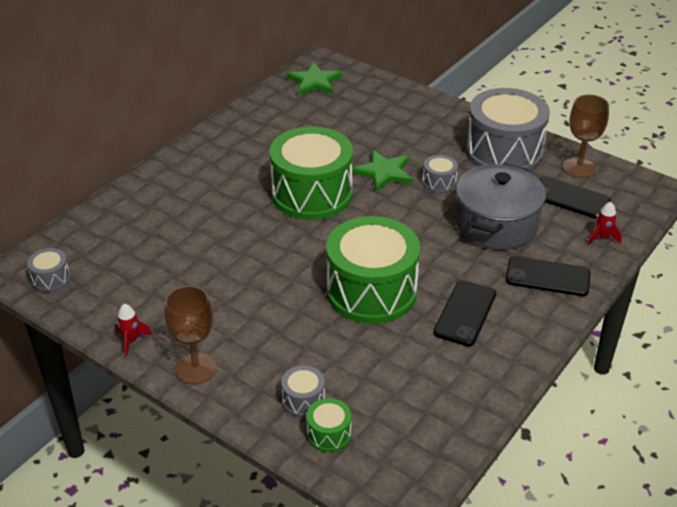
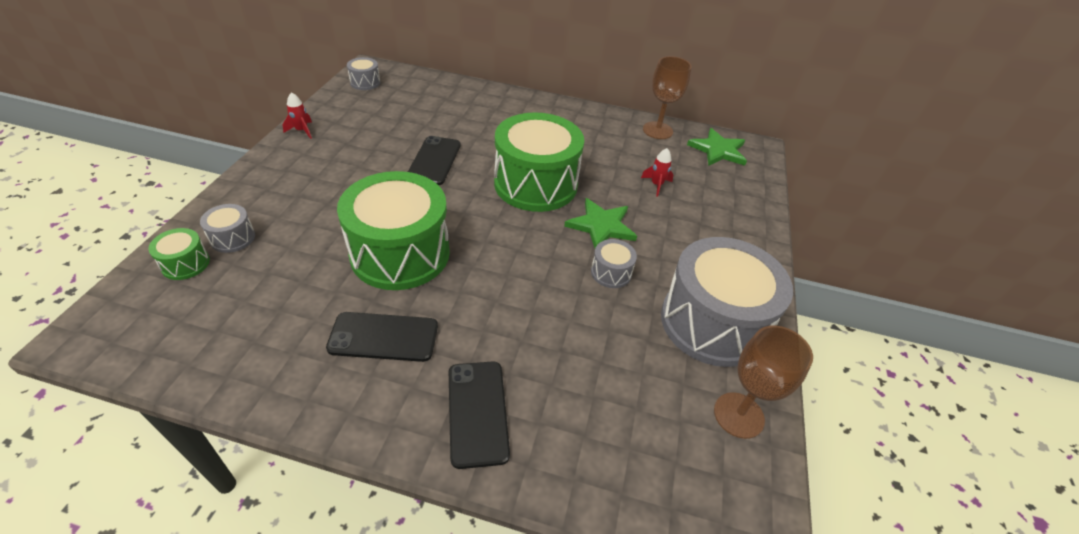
camera: 65 degrees right, 5 degrees up
(196, 368) = (271, 168): brown goblet -> brown goblet (657, 130)
(496, 224) = (560, 339): grey pot -> none
(569, 198) = (660, 413): black phone -> black phone (434, 161)
(602, 237) = (591, 470): red rocket -> red rocket (656, 185)

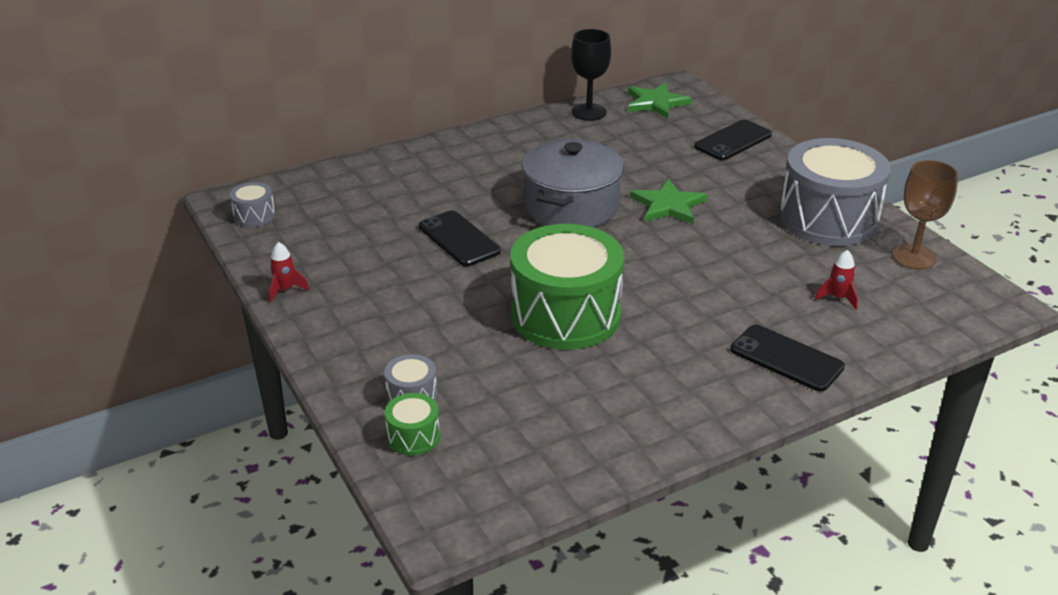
camera: 40 degrees left, 10 degrees down
(383, 337) = (656, 366): black phone -> black phone (733, 141)
(535, 184) = (571, 206): green drum -> grey pot
(611, 272) = (725, 230): grey drum -> none
(656, 185) = (656, 154): red rocket -> red rocket (837, 298)
(657, 130) = (589, 112): brown goblet -> black goblet

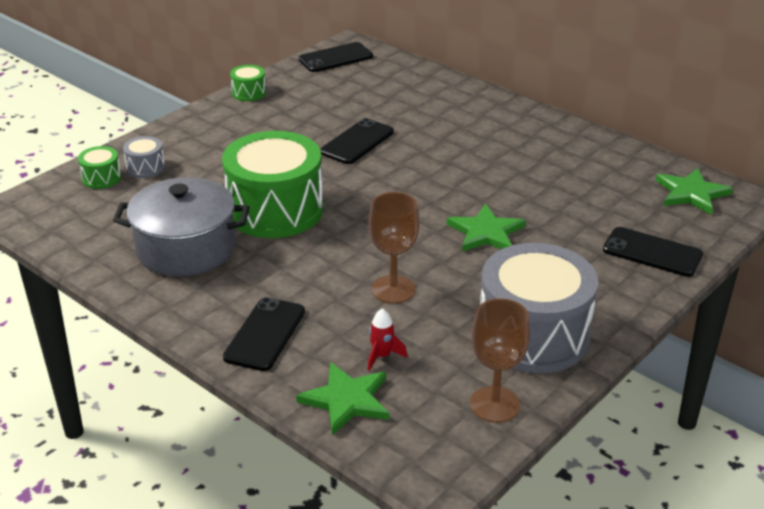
camera: 70 degrees right, 0 degrees up
(254, 216) = (335, 58): grey drum -> black phone
(285, 290) = (249, 93): red rocket -> green drum
(571, 206) = (445, 182): grey pot -> grey pot (186, 249)
(589, 112) = (631, 159): black goblet -> none
(739, 272) = (393, 289): none -> brown goblet
(896, 328) = (347, 400): none -> green star

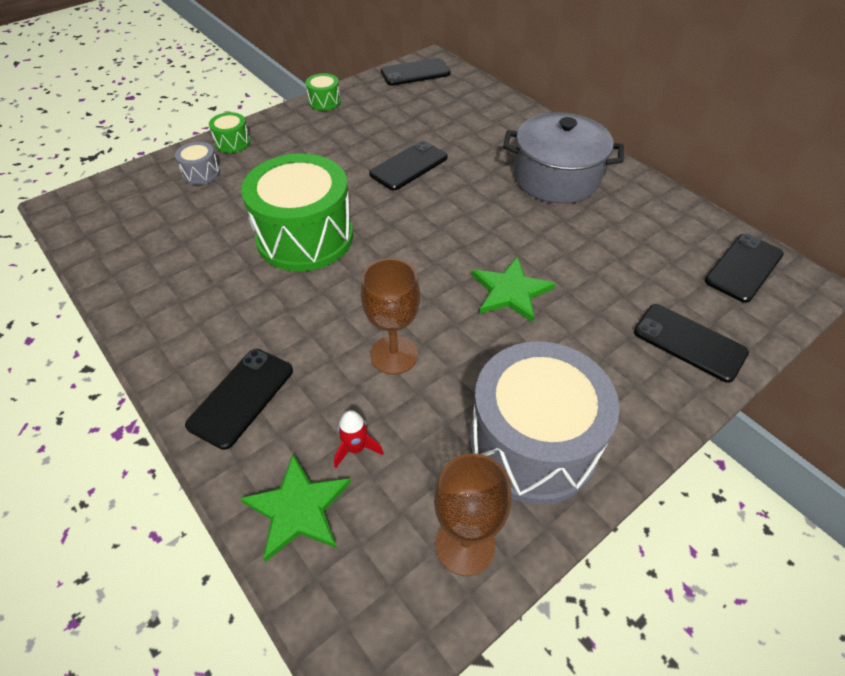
camera: 10 degrees right, 15 degrees up
(101, 178) = (157, 180): green drum -> green drum (232, 142)
(186, 249) = (202, 273): grey pot -> grey pot (556, 178)
(691, 193) = (743, 268): green star -> black phone

